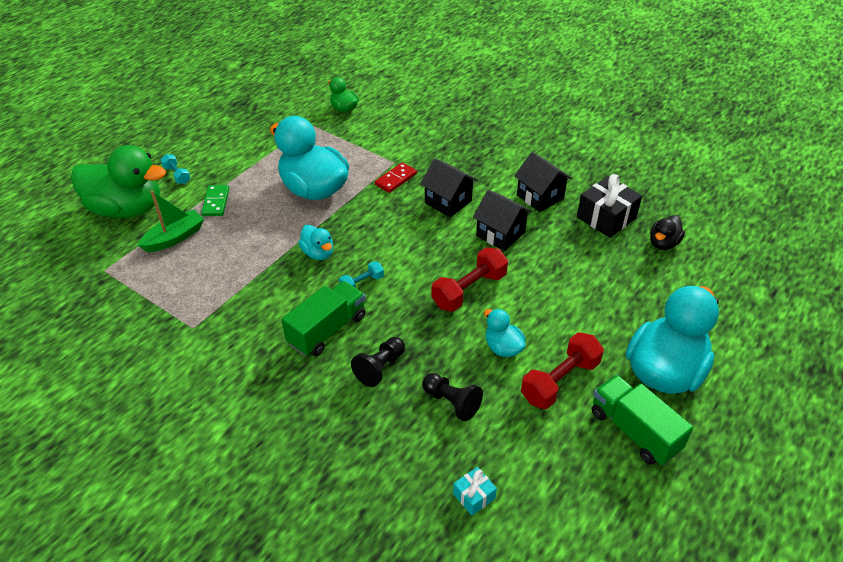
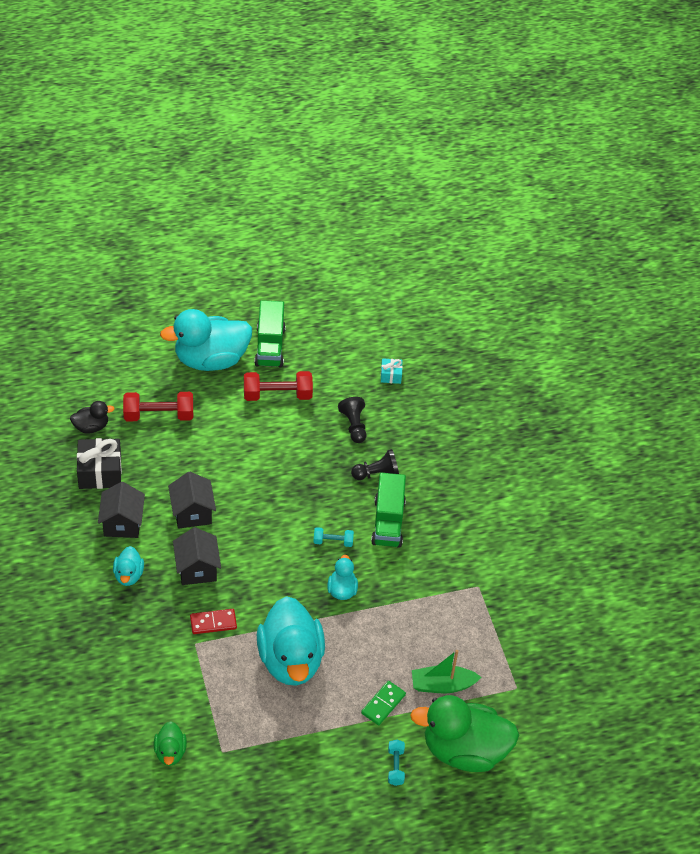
camera: 145 degrees left, 5 degrees up
(127, 209) = (464, 750): green duck -> green duck turned 45 degrees counterclockwise
(327, 330) = (388, 522): green truck -> green truck turned 75 degrees counterclockwise
(469, 290) = (265, 486): red dumbbell -> red dumbbell (159, 415)
(503, 347) = (288, 435): turquoise duck -> turquoise duck (128, 575)

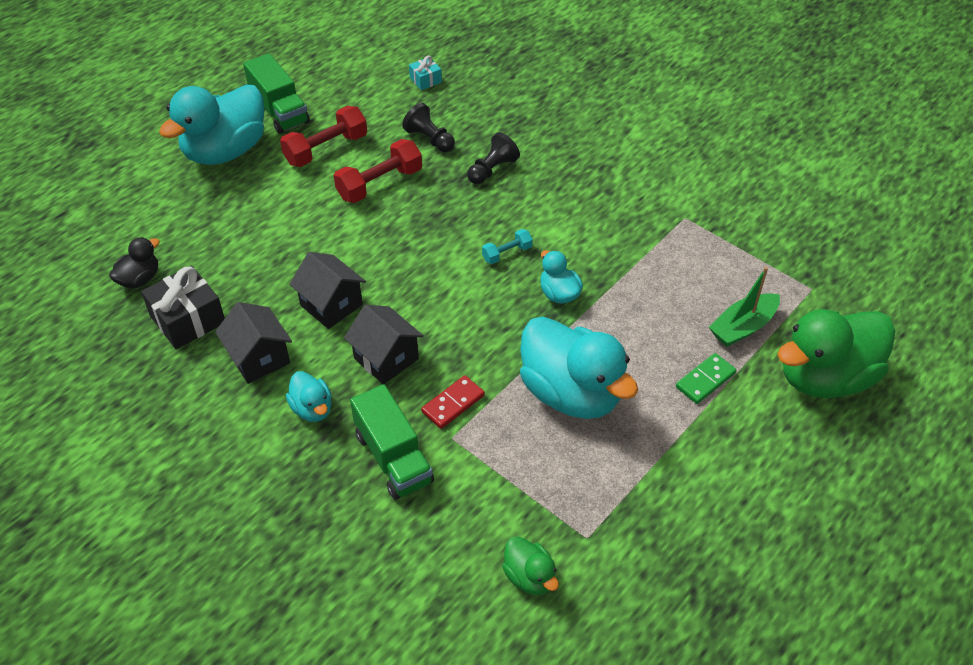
camera: 30 degrees left, 0 degrees up
(159, 415) = (211, 229): red dumbbell -> red dumbbell (379, 184)
(383, 704) = (705, 380): green domino -> green domino turned 45 degrees clockwise
(388, 522) = (544, 207): green truck -> green truck (393, 458)
(395, 766) = (778, 435): turquoise dumbbell -> none

